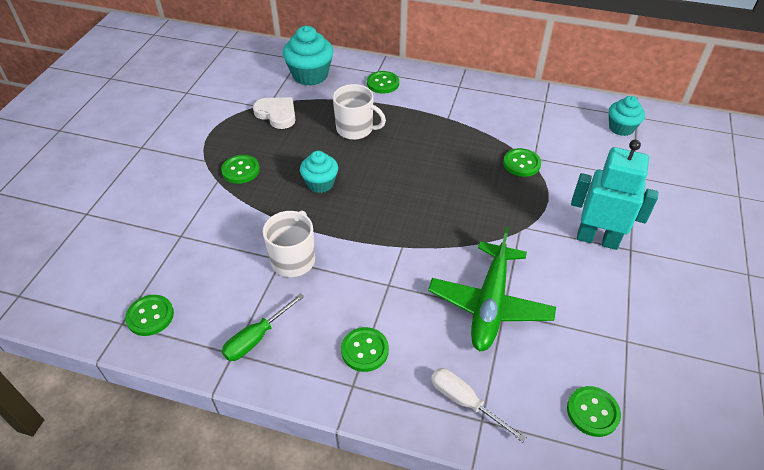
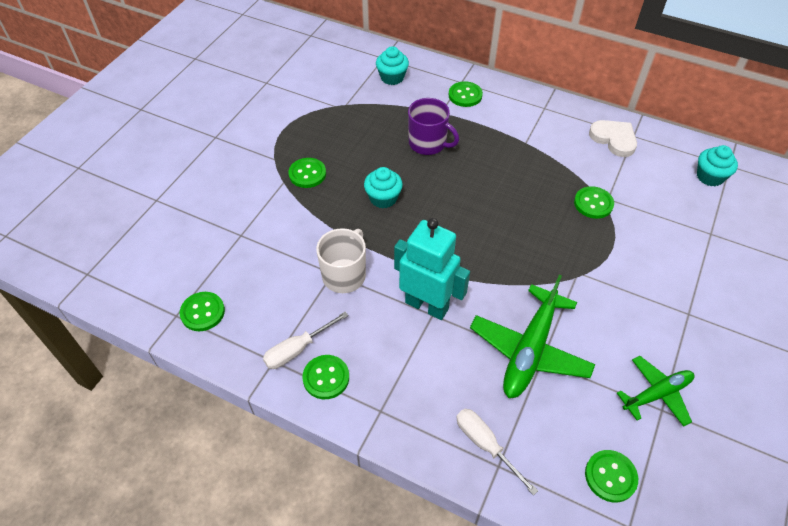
camera: 10 degrees right, 5 degrees up
(256, 338) = (297, 349): green screwdriver -> white screwdriver
(277, 114) = (352, 117): white heart -> white heart (614, 139)
(310, 75) = (392, 77): turquoise cupcake -> turquoise cupcake, size x0.64
(355, 129) = (428, 143): white mug -> purple mug
(365, 350) = (398, 378): green button -> green button (326, 378)
(597, 239) = (656, 297): turquoise robot -> turquoise robot (427, 305)
(618, 327) = (657, 394): none -> green plane

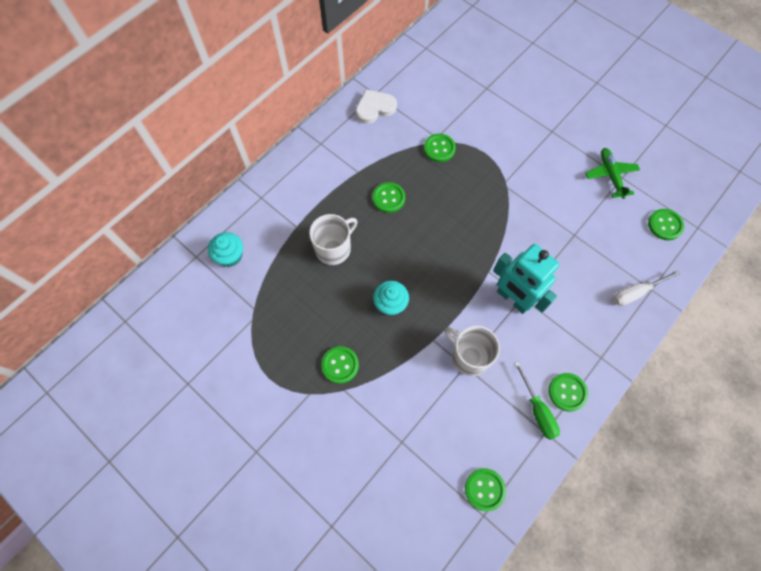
camera: 75 degrees left, 15 degrees up
(297, 349) = (537, 410): white screwdriver -> green screwdriver
(427, 305) = (513, 299): turquoise robot -> turquoise robot turned 90 degrees counterclockwise
(428, 143) = (334, 248): purple mug -> white mug
(465, 95) = (281, 199): green button -> green button (388, 198)
(530, 350) = (565, 239): green plane -> none
(710, 177) = (433, 64): turquoise cupcake -> none

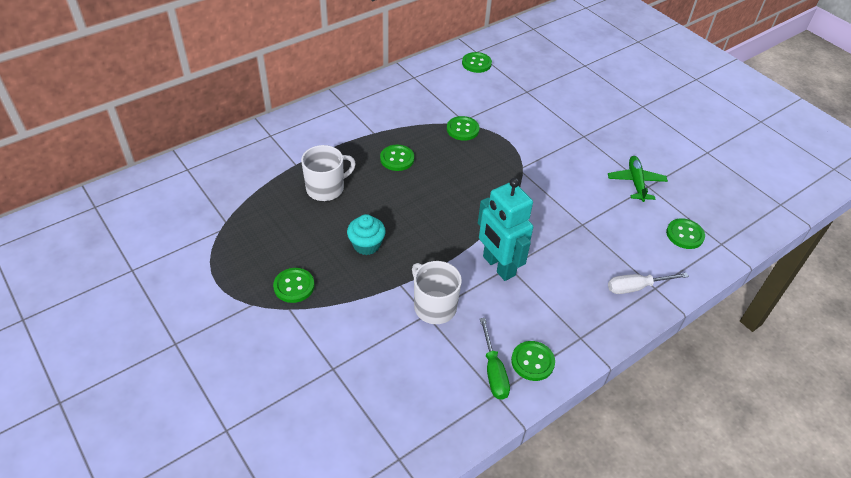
camera: 10 degrees right, 20 degrees down
(230, 256) = (221, 175): turquoise cupcake -> none
(375, 108) = (409, 88): white heart -> none
(484, 489) = (409, 433): green button -> green button (476, 63)

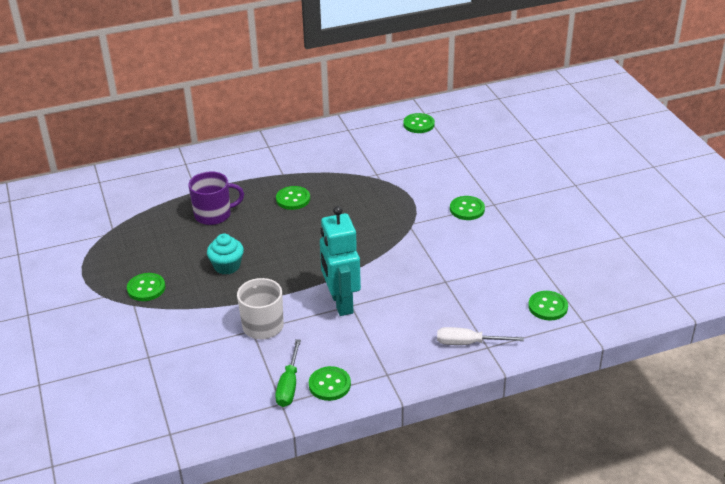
camera: 20 degrees right, 10 degrees down
(326, 188) = (214, 215): white mug -> purple mug
(462, 129) = (371, 182): green button -> green button (467, 209)
(636, 182) = (524, 253): green plane -> none

